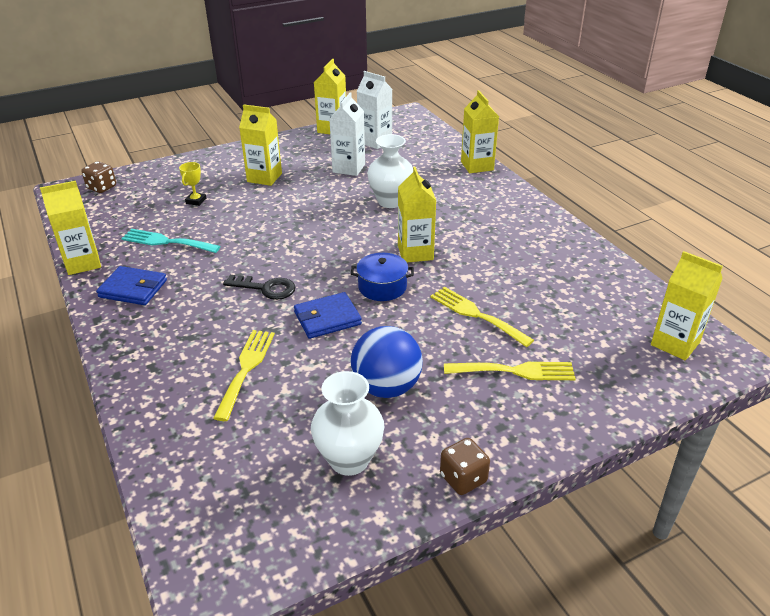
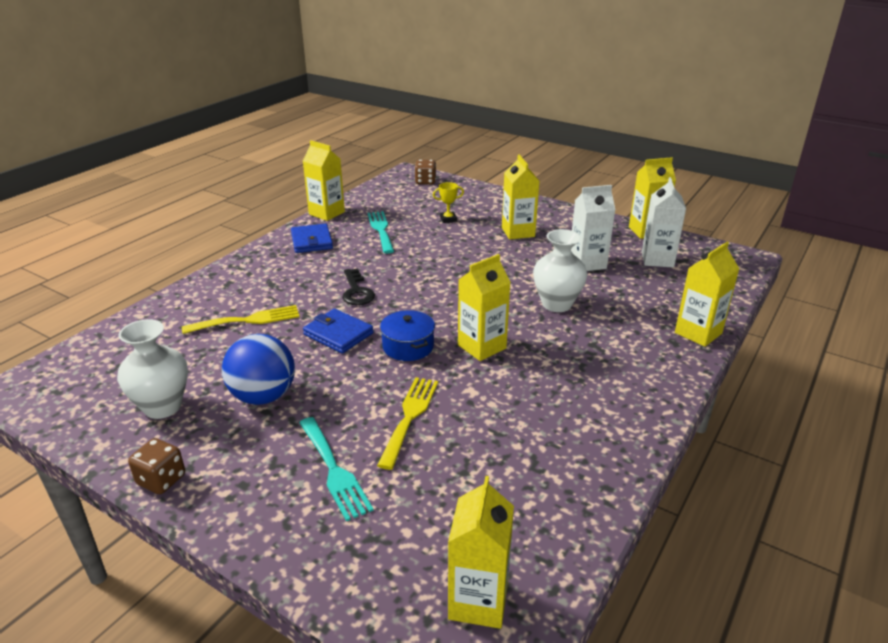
camera: 60 degrees right, 5 degrees down
(515, 371) = (334, 470): yellow fork -> turquoise fork

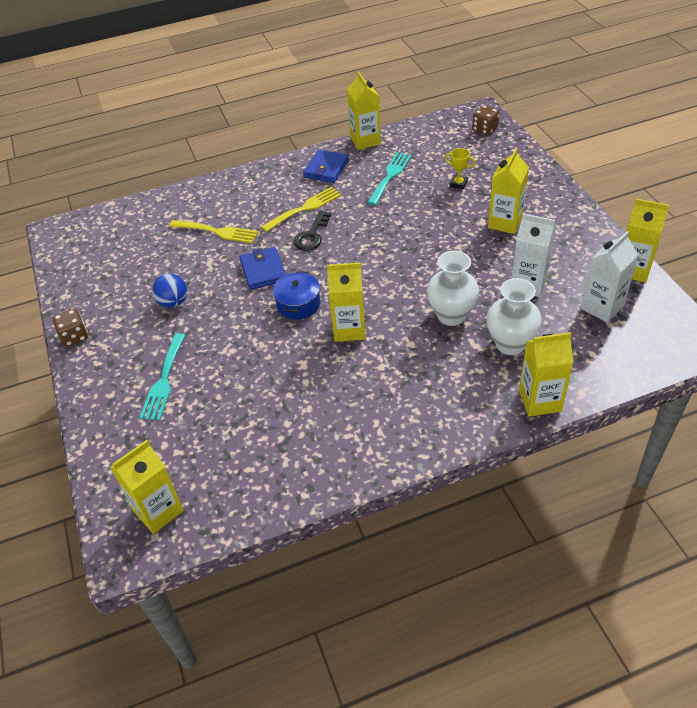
camera: 40 degrees right, 15 degrees up
(162, 407) = (114, 283): white vase -> white vase (510, 344)
(263, 396) = (173, 302): blue ball -> blue ball, size x0.64
(409, 417) = (243, 364): yellow fork -> yellow fork (305, 208)

